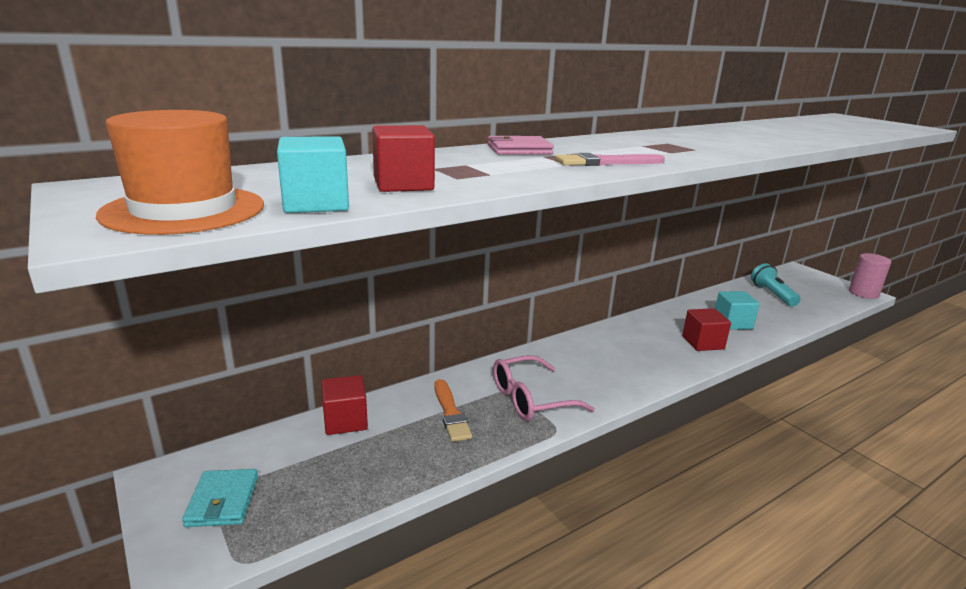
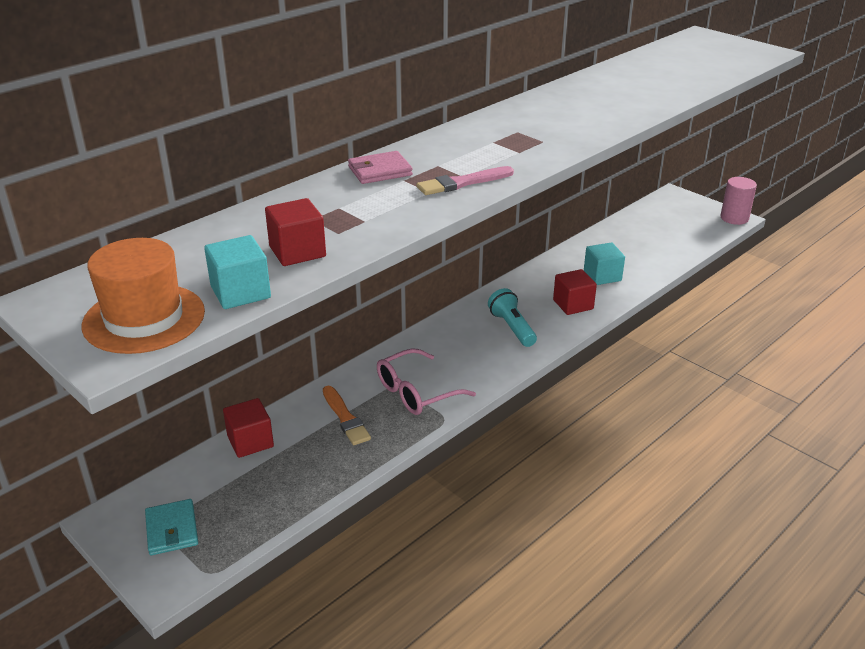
camera: 10 degrees left, 10 degrees up
(772, 295) = (644, 233): turquoise flashlight -> turquoise flashlight (512, 328)

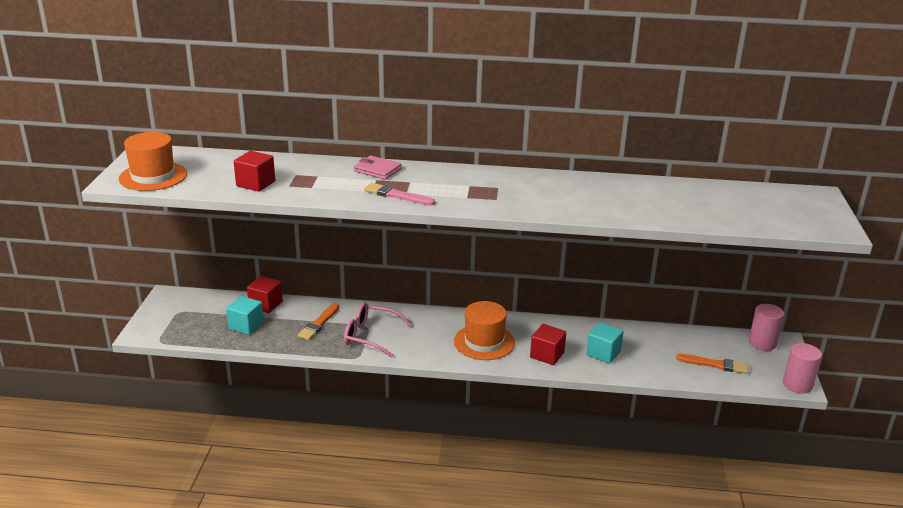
camera: 50 degrees right, 5 degrees down
(172, 530) = (178, 316): turquoise wallet -> none
(240, 292) = (200, 186): turquoise cube -> turquoise cube (246, 326)
(512, 328) = (484, 342): turquoise flashlight -> orange hat
(666, 203) = (762, 343): none -> pink cylinder
(674, 236) = (715, 364): none -> orange brush

